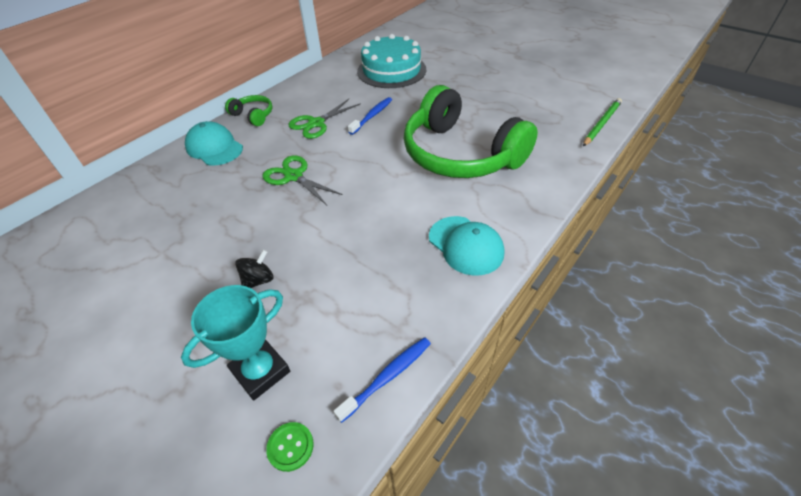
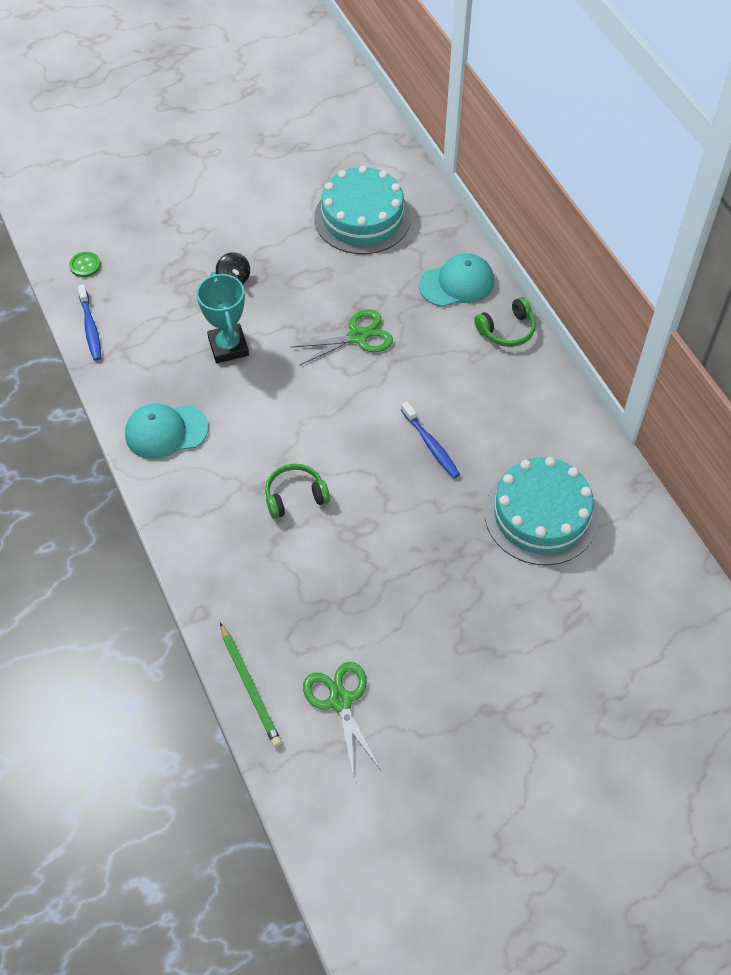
camera: 115 degrees right, 10 degrees up
(144, 222) = (362, 217): none -> turquoise cake
(260, 371) = (148, 263): turquoise trophy -> turquoise trophy (228, 347)
(316, 123) = (449, 384): green scissors -> green scissors (340, 701)
(460, 154) = (295, 496): green headphones -> green headphones, size x0.41

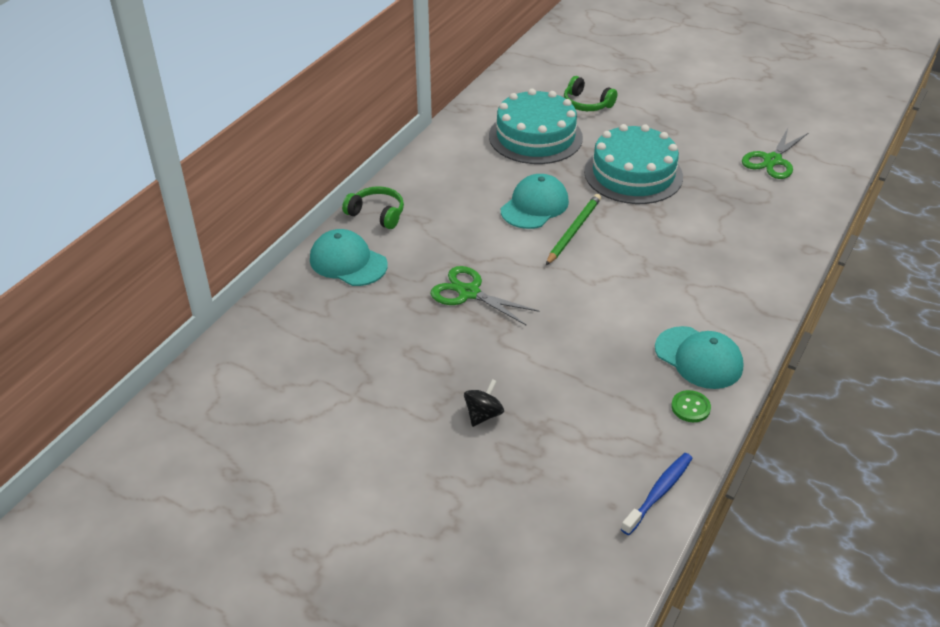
camera: 125 degrees left, 15 degrees down
(85, 265) = (588, 560): green button -> green button (690, 407)
(228, 347) = (567, 370): turquoise trophy -> none
(250, 686) = (819, 200): green pencil -> green pencil (573, 231)
(295, 496) = (661, 251): green headphones -> green headphones (586, 104)
(362, 217) = (312, 362): turquoise cake -> turquoise cake (633, 174)
(431, 445) = (534, 206): blue toothbrush -> turquoise cap

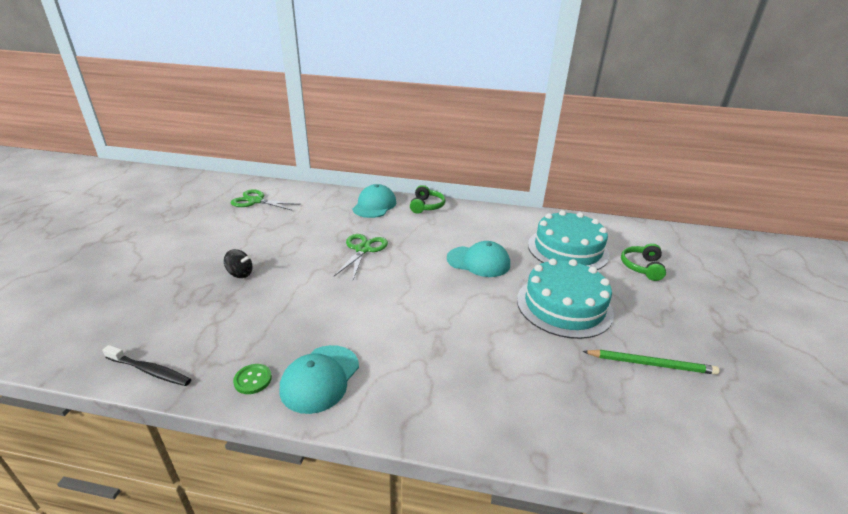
camera: 70 degrees right, 10 degrees down
(573, 231) = (459, 284): green pencil -> green pencil (650, 364)
(658, 493) = (150, 371): blue toothbrush -> black toothbrush
(772, 160) = (686, 408): green scissors -> green scissors (256, 201)

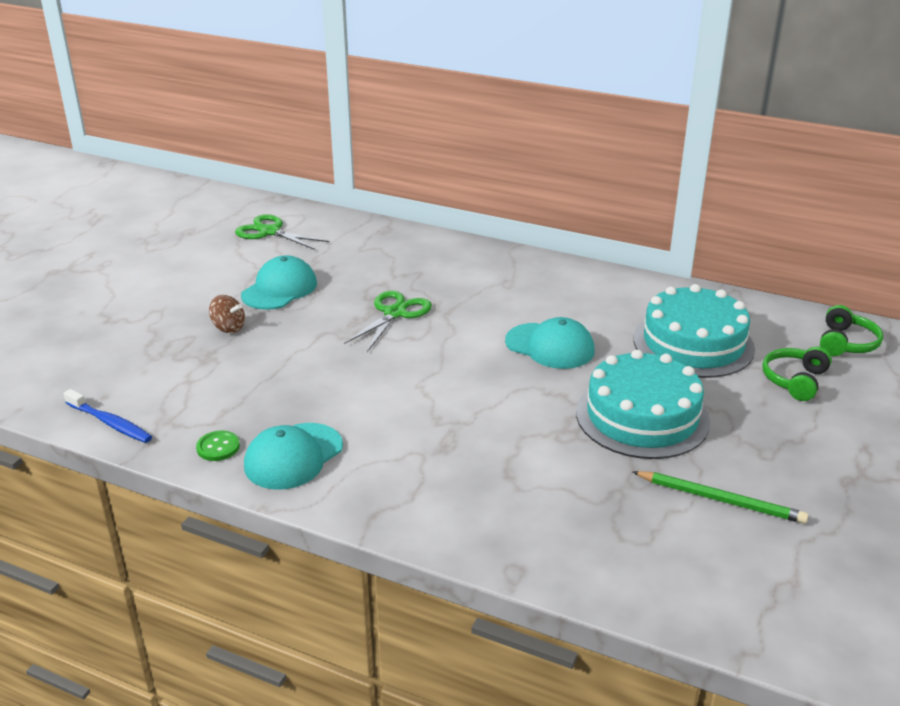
camera: 15 degrees right, 0 degrees up
(150, 371) = (110, 423): black toothbrush -> blue toothbrush
(240, 274) = (228, 328): black spinning top -> brown spinning top
(374, 205) = (433, 252): turquoise cap -> turquoise cap (279, 289)
(426, 206) = (509, 260): green headphones -> green headphones (846, 343)

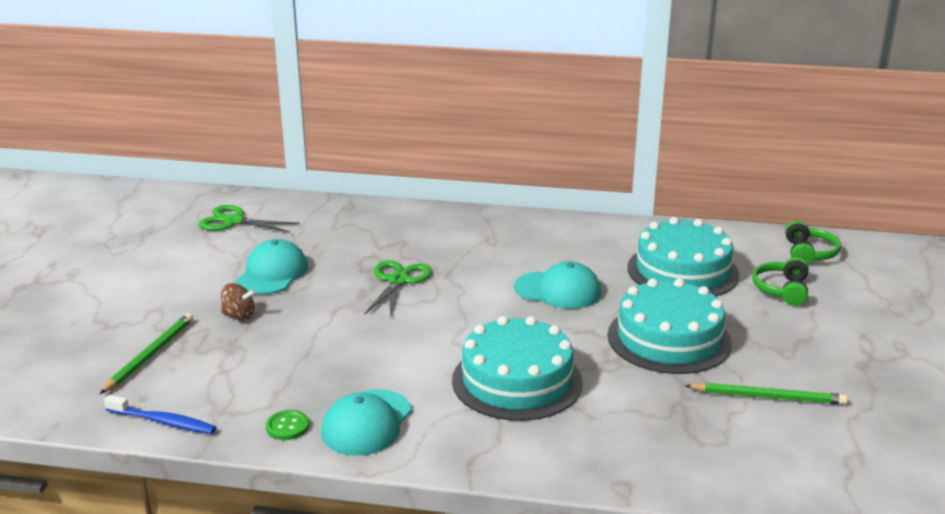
camera: 15 degrees left, 5 degrees down
(130, 355) = (149, 355): none -> green pencil
(461, 437) = (517, 381): none -> turquoise cake

